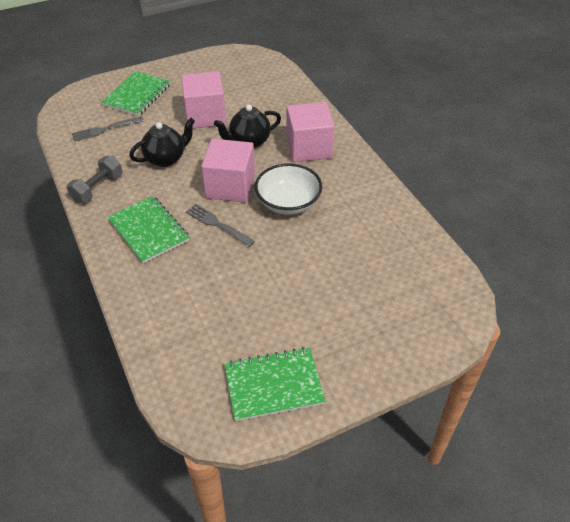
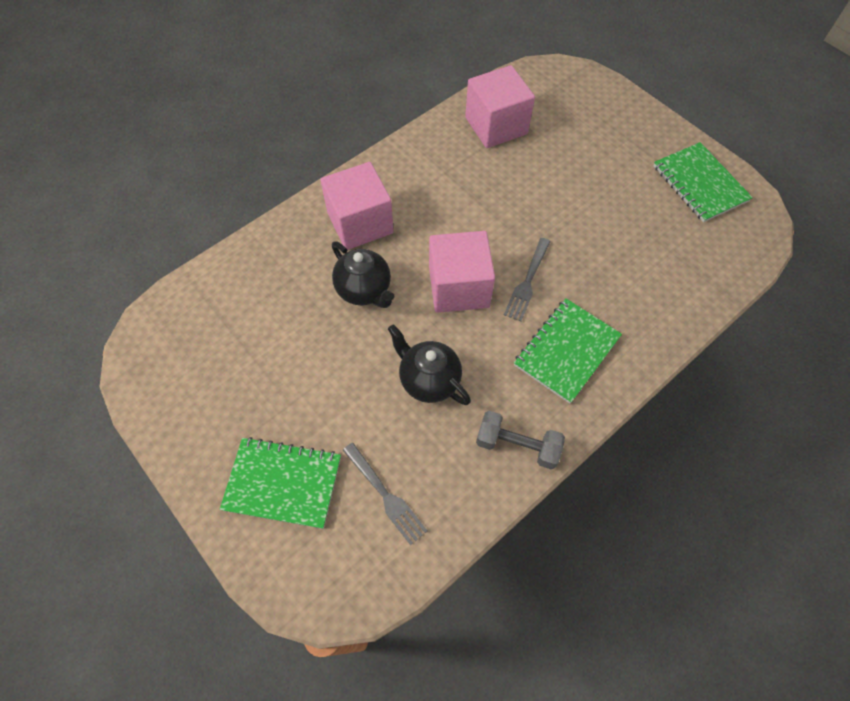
camera: 105 degrees left, 15 degrees up
(205, 116) = (318, 361): pink cube -> pink cube (496, 126)
(288, 202) = (466, 223): white bowl -> none

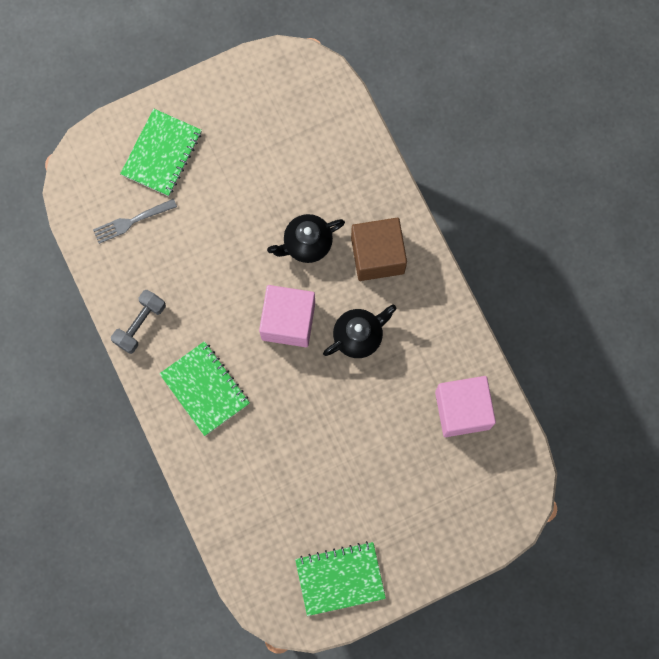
camera: 105 degrees right, 15 degrees up
(360, 223) = (377, 255): pink cube -> brown cube
(428, 380) = (211, 274): black teapot -> black teapot (358, 336)
(527, 281) = (278, 380): grey fork -> none

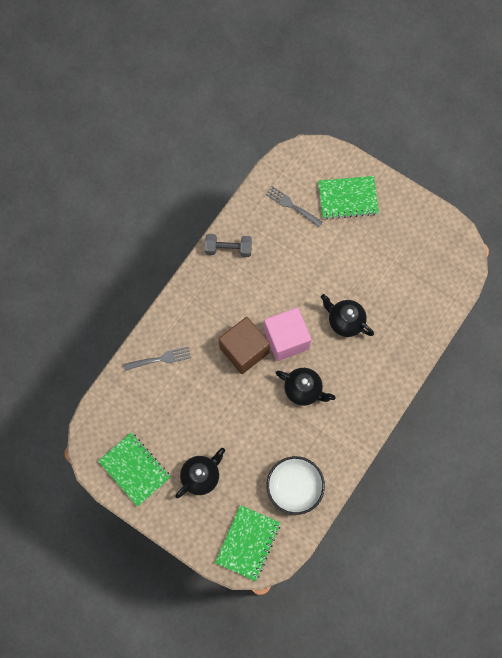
camera: 60 degrees right, 5 degrees down
(205, 389) = (210, 312): green notebook -> green notebook (248, 543)
(226, 478) = (160, 359): none -> grey fork
(377, 255) = (366, 371): brown cube -> brown cube (244, 350)
(391, 507) = (201, 476): none -> black teapot
(462, 410) = (294, 487): pink cube -> white bowl

